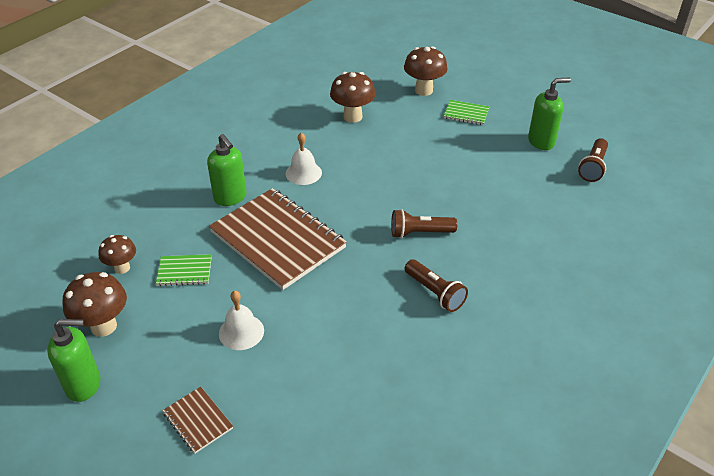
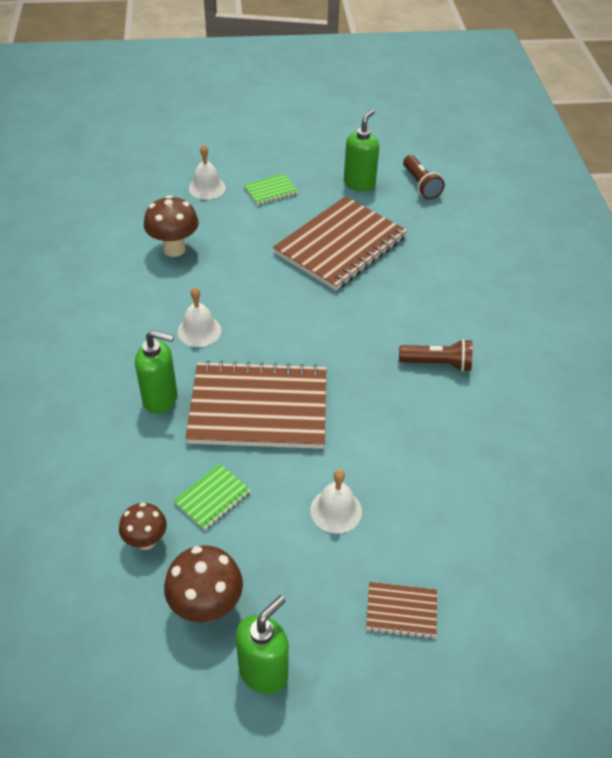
camera: 45 degrees left, 5 degrees up
(419, 233) = (365, 321): brown flashlight -> none
(424, 90) = (207, 188): brown mushroom -> white bell
(469, 174) = (340, 245): none -> brown notebook

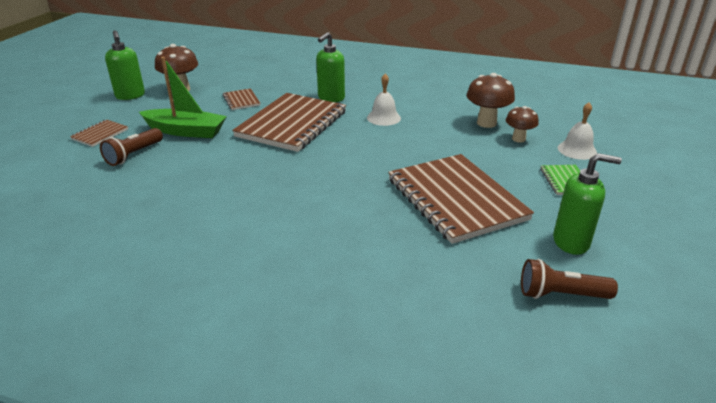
camera: 115 degrees right, 15 degrees down
(146, 541) = (236, 82): brown mushroom -> brown mushroom (518, 139)
(212, 498) = (241, 100): green notebook -> brown notebook
(336, 510) = (186, 131): white bell -> green boat
(359, 184) = (571, 242): green soap dispenser -> green soap dispenser turned 45 degrees counterclockwise
(438, 364) = (258, 206): brown flashlight -> brown flashlight (134, 155)

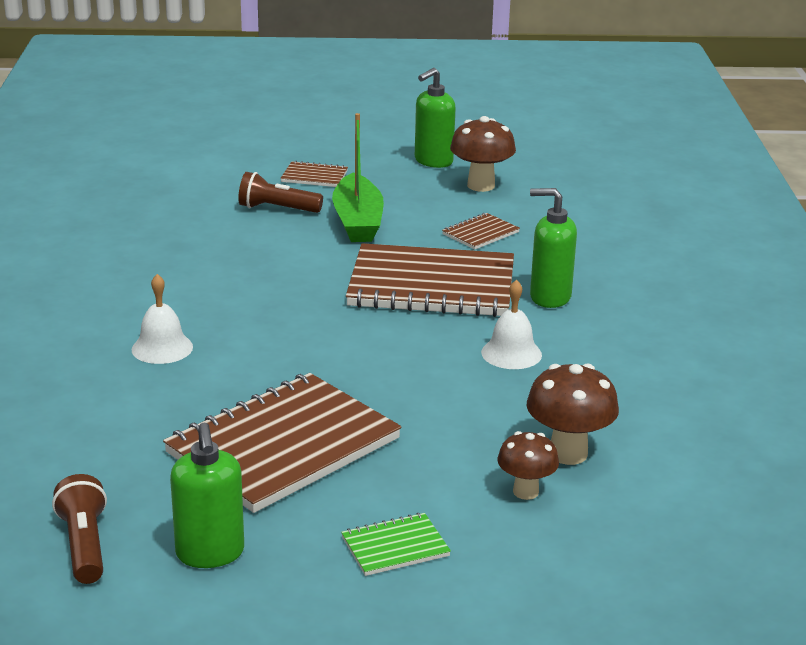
camera: 70 degrees right, 5 degrees down
(577, 150) = (525, 559): white bell -> white bell (162, 348)

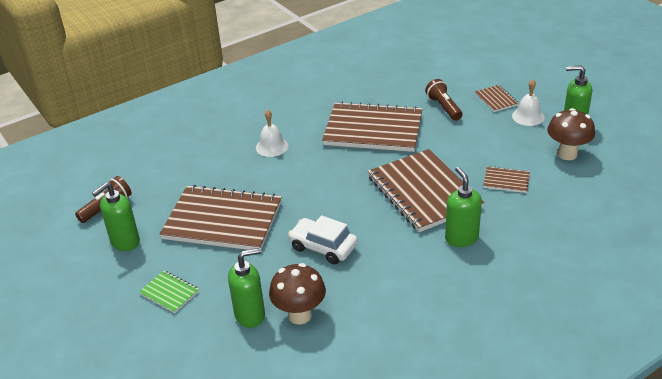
camera: 60 degrees right, 10 degrees up
(248, 266) = (373, 130): none -> brown notebook
(357, 221) = (464, 136): green boat -> none
(450, 389) = (323, 247): none -> white car
(511, 353) = (382, 251): white bell -> white bell (528, 116)
(525, 491) = (250, 315): brown mushroom -> green soap dispenser

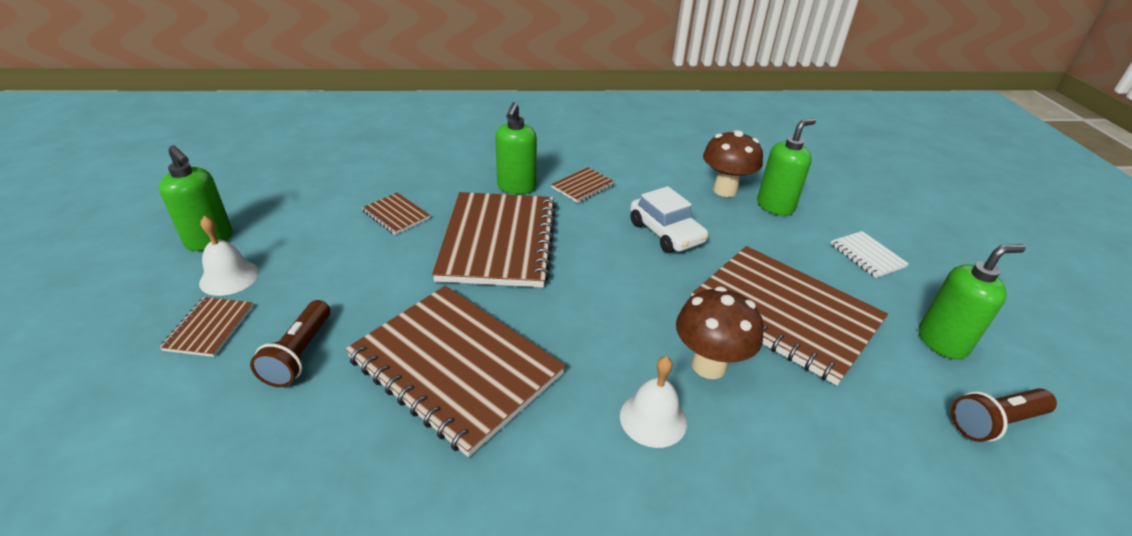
camera: 155 degrees left, 0 degrees up
(169, 293) = (867, 255): green notebook -> white notebook
(250, 315) = (775, 206): green soap dispenser -> green soap dispenser turned 135 degrees clockwise
(415, 263) = (583, 186): none -> brown notebook
(567, 154) = (288, 212): brown mushroom -> brown mushroom (709, 365)

